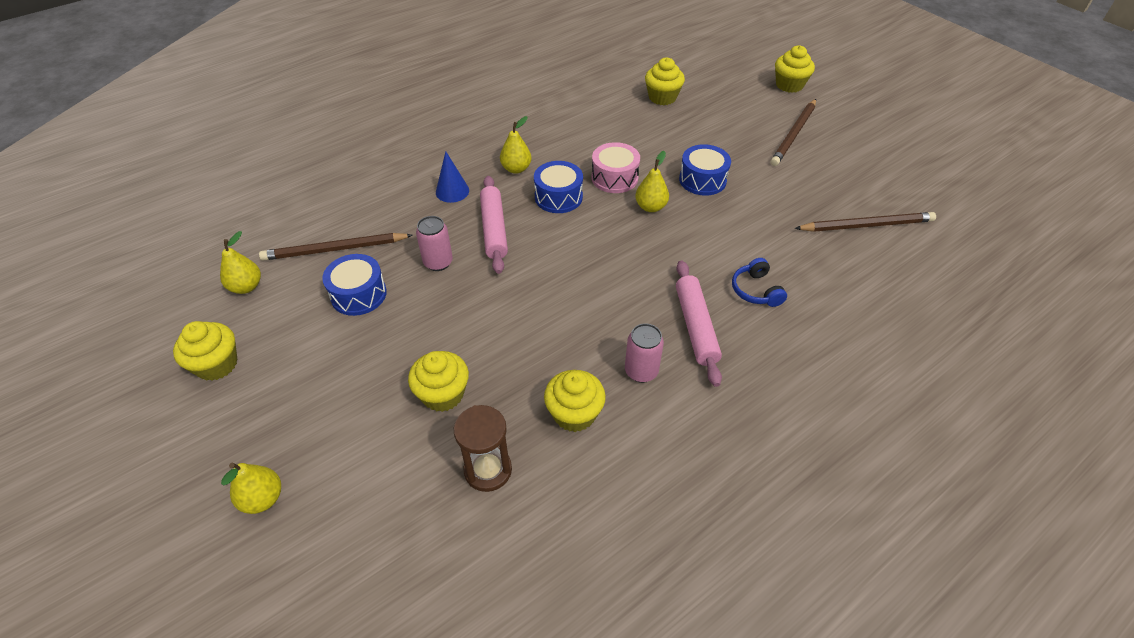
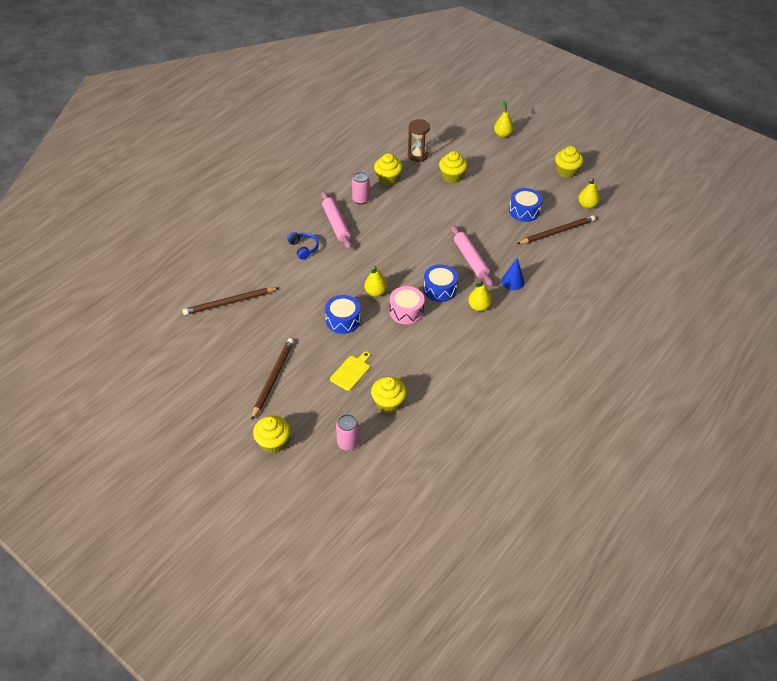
camera: 165 degrees right, 0 degrees up
(438, 262) = (492, 234): pink can -> pink can (348, 443)
(699, 128) = (351, 372): none -> yellow cutting board

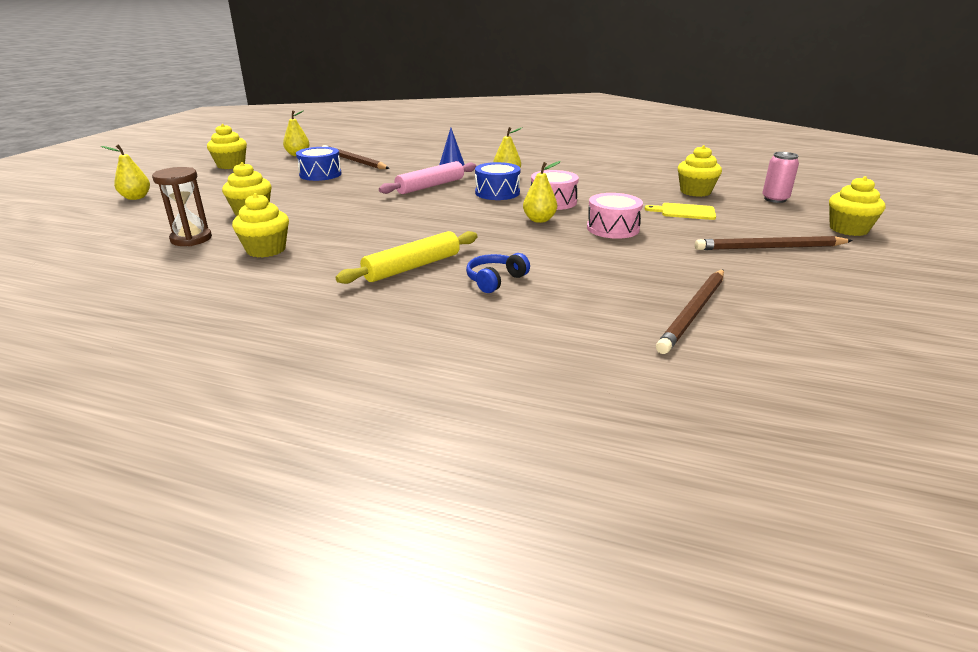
camera: 110 degrees left, 20 degrees down
(229, 303) = (693, 312): brown pencil -> brown pencil turned 75 degrees clockwise
(336, 224) = (412, 267): pink rolling pin -> yellow rolling pin
(343, 320) = (612, 228): blue drum -> pink drum
(361, 200) = (334, 260): pink can -> none

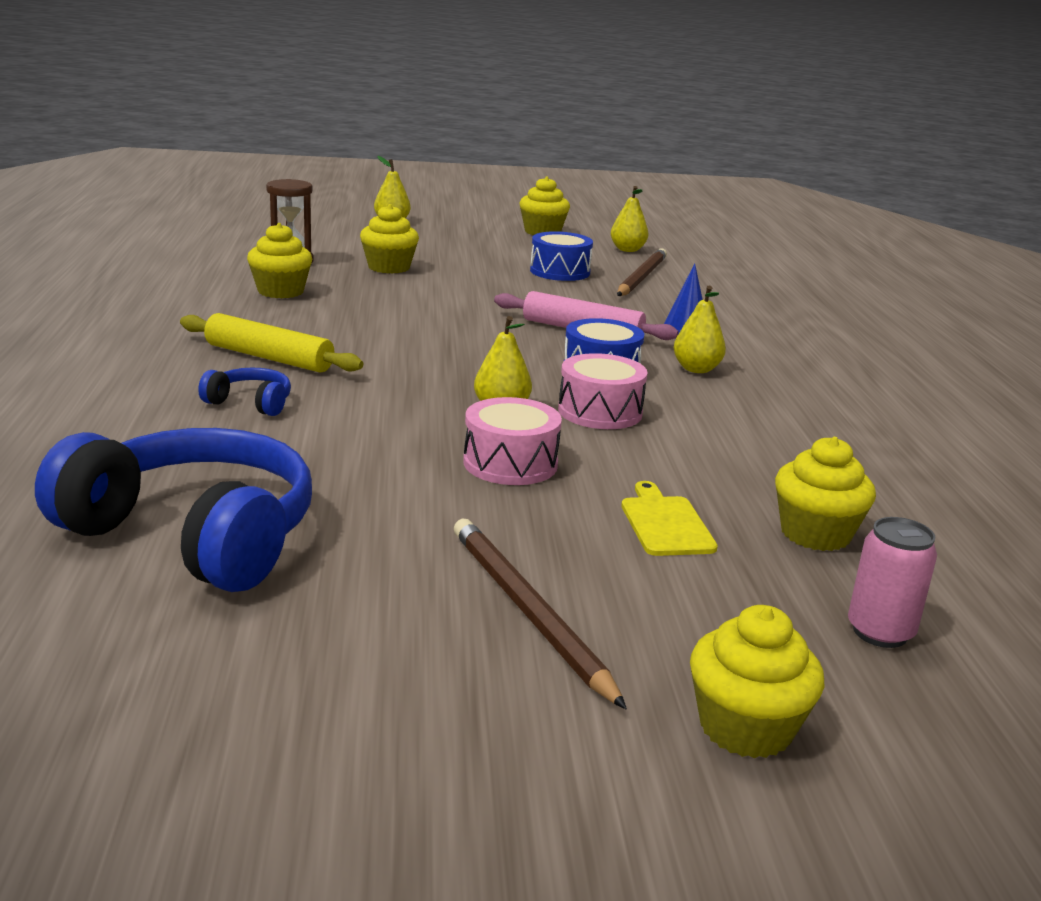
camera: 65 degrees right, 5 degrees down
(693, 312) = (193, 535): brown pencil -> blue headphones

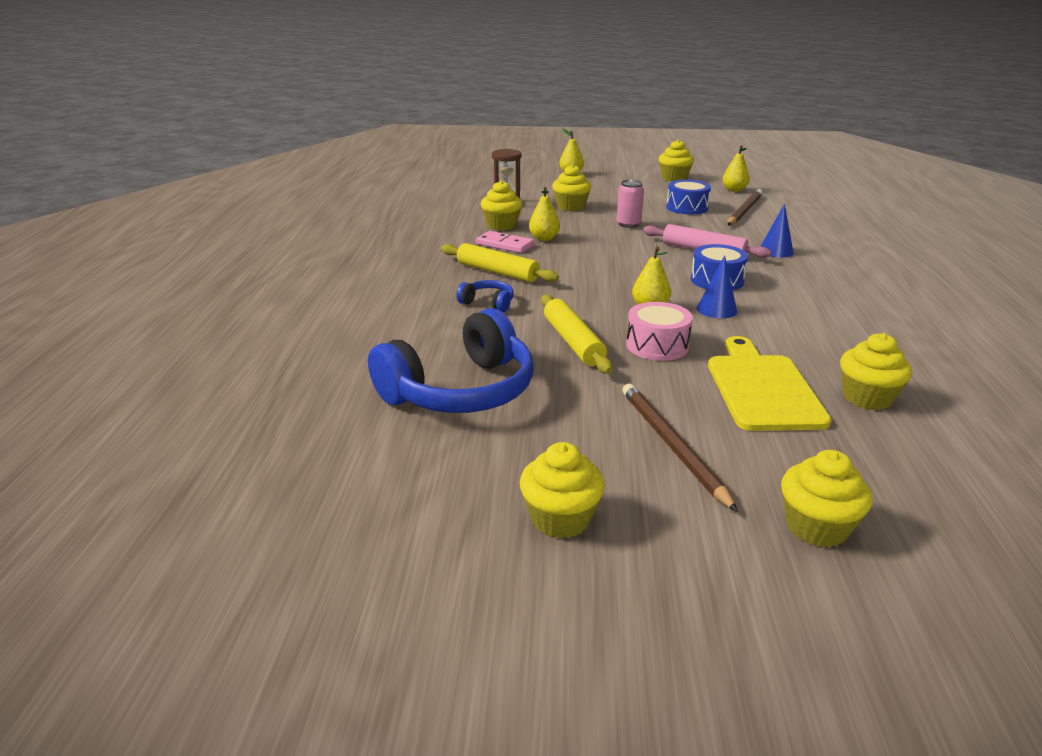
camera: 10 degrees right, 5 degrees up
(193, 535) = (460, 391): blue headphones -> blue headphones turned 105 degrees clockwise
(284, 318) = (505, 245): none -> pink domino
(345, 733) = (560, 519): none -> yellow cupcake
(381, 460) = (573, 342): none -> yellow rolling pin
(600, 412) = (716, 309): pink drum -> blue cone
(665, 523) = (762, 388): yellow cutting board -> yellow cutting board, size x1.84
(696, 369) = (783, 278): yellow pear -> yellow pear (544, 238)
(880, 632) = (911, 467): pink can -> pink can (628, 224)

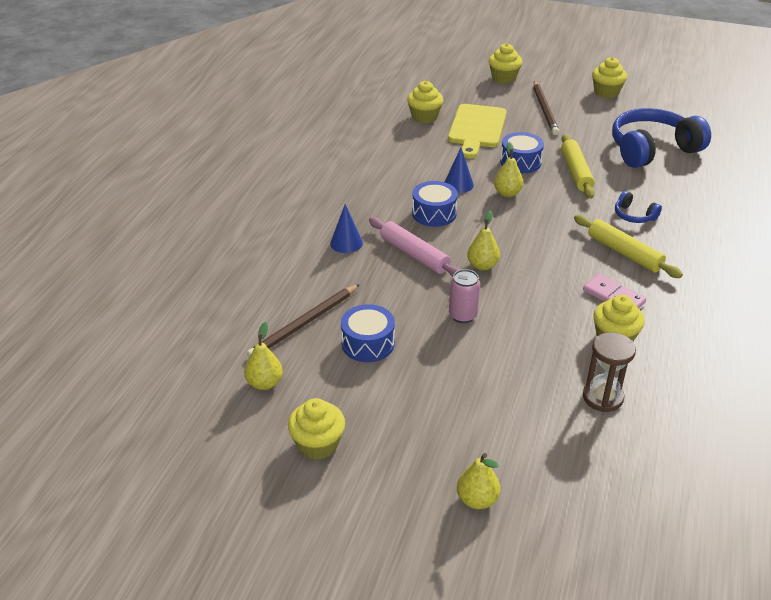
camera: 165 degrees left, 10 degrees up
(544, 238) = (569, 302): yellow pear -> yellow pear (482, 265)
(571, 207) = (516, 372): yellow cupcake -> none
(657, 345) = (520, 162): pink drum -> blue drum

